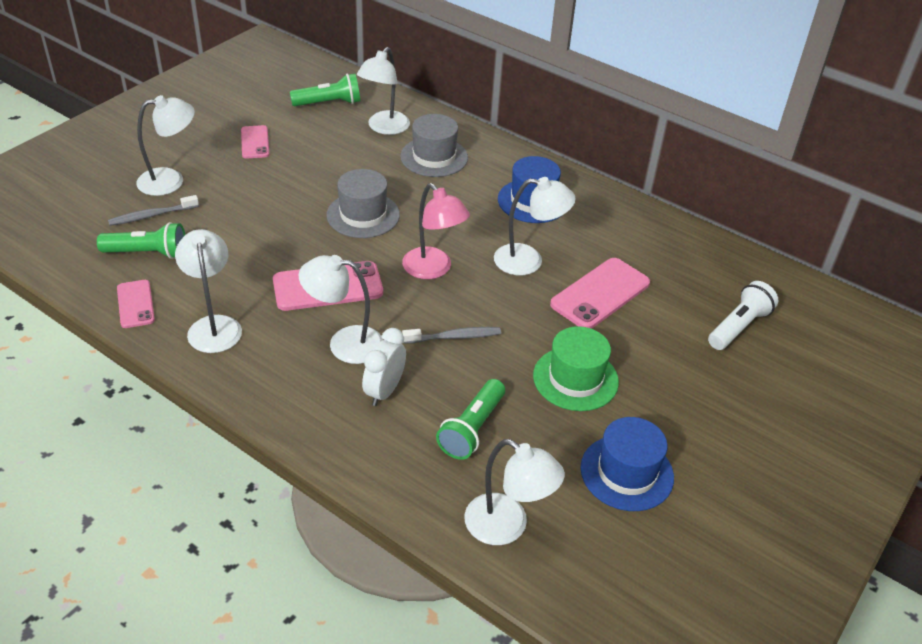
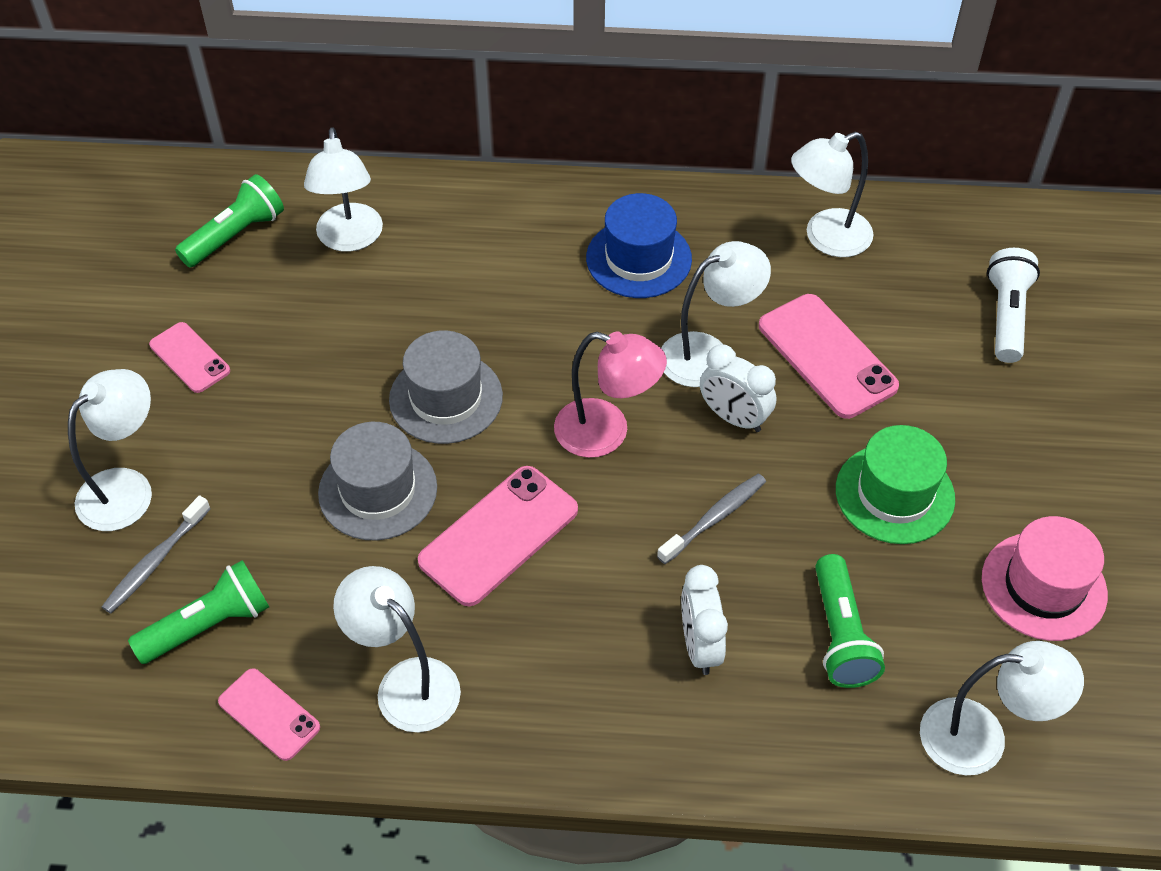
camera: 30 degrees left, 10 degrees up
(344, 343) = (593, 607): white lamp -> white lamp (826, 238)
(434, 157) = (457, 253): grey hat -> grey hat (378, 490)
(513, 296) = (734, 418): none -> white clock
(600, 294) = (827, 356): pink phone -> pink phone turned 45 degrees counterclockwise
(626, 472) = (1043, 586): blue hat -> pink hat

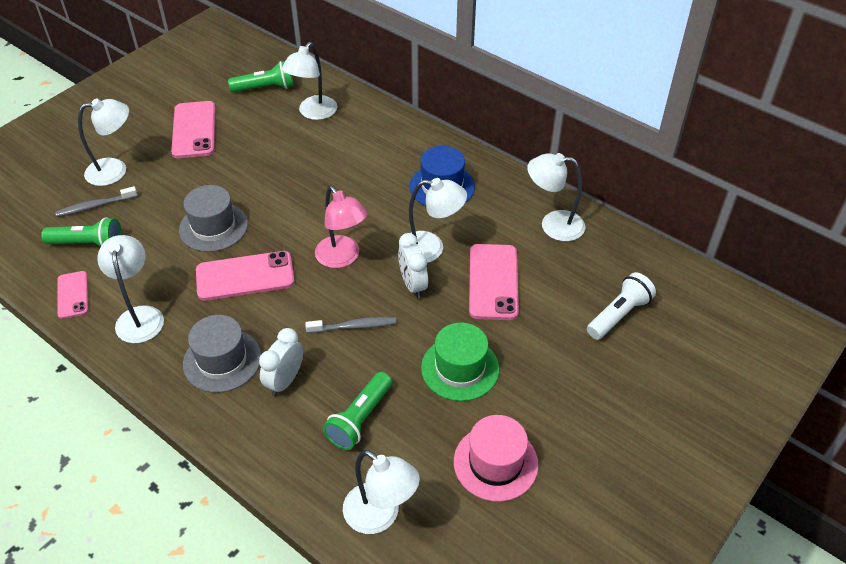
camera: 35 degrees right, 5 degrees down
(190, 358) = (194, 130): pink phone -> pink phone, size x1.69
(446, 398) = (284, 203): grey hat -> grey hat (222, 360)

